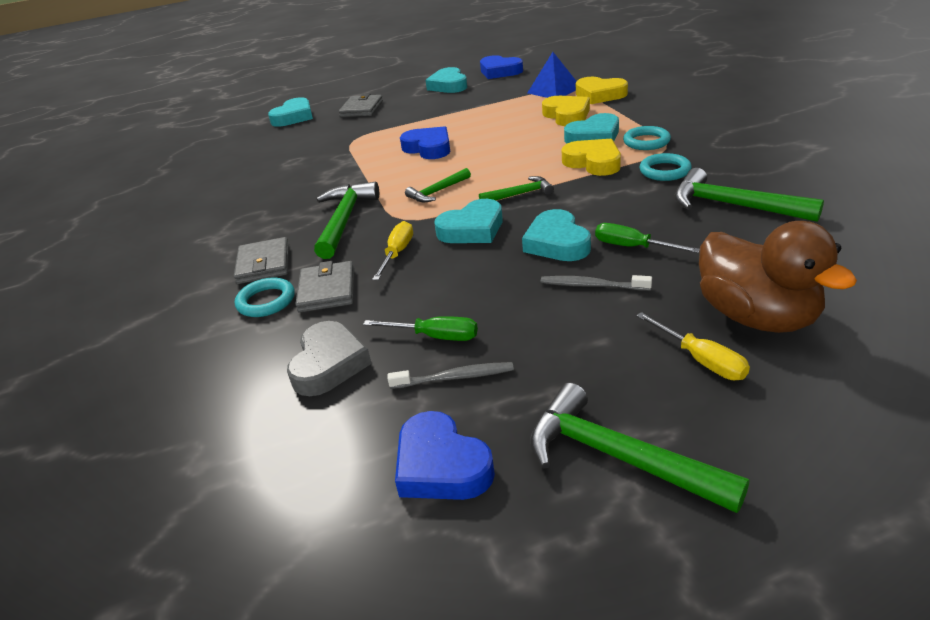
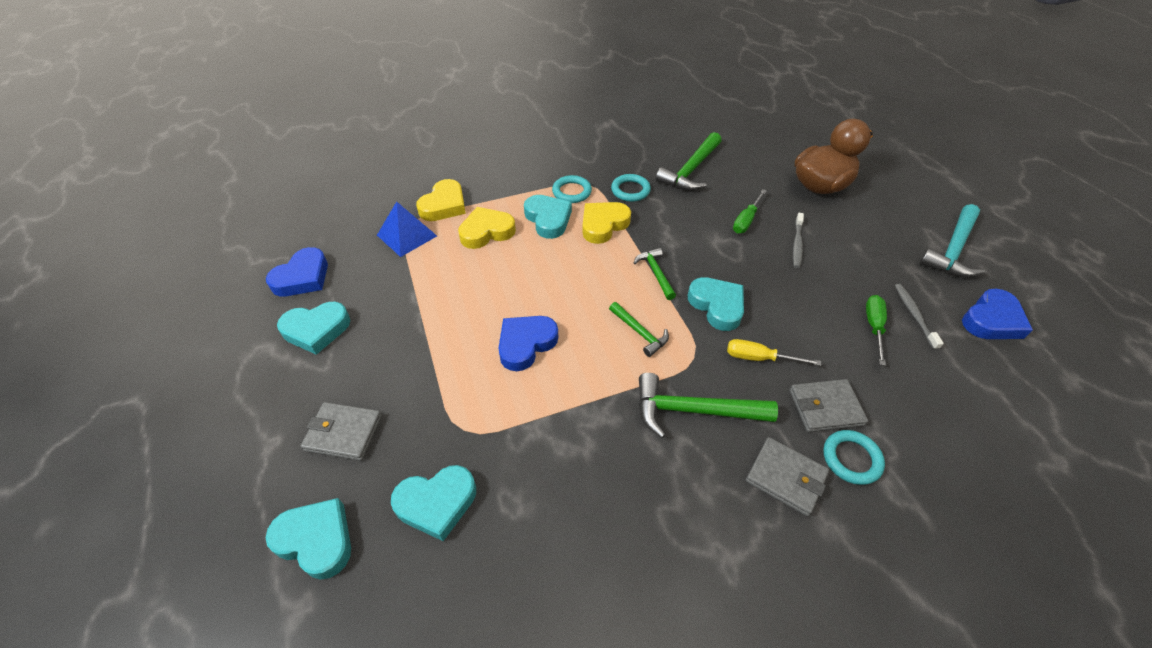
camera: 95 degrees left, 15 degrees up
(264, 264) = (785, 477): grey wallet -> grey wallet turned 45 degrees clockwise
(329, 364) = (924, 391): grey heart -> none
(557, 243) = (740, 256): turquoise heart -> turquoise heart (437, 503)
(617, 457) = (952, 250): green hammer -> turquoise hammer
(701, 360) = (865, 211): yellow screwdriver -> none

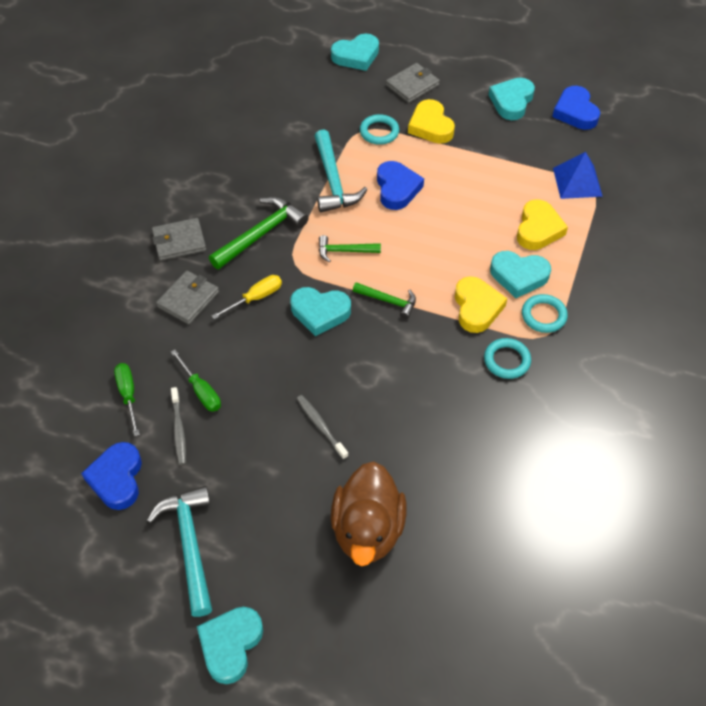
camera: 130 degrees right, 5 degrees up
(437, 503) = (329, 101): turquoise heart -> turquoise heart (230, 645)
(444, 205) = (600, 221): yellow heart -> yellow heart (430, 126)
(565, 401) = (333, 181): none -> turquoise hammer
(690, 170) = (494, 434): green hammer -> none
(746, 220) = (384, 415): green screwdriver -> green screwdriver (128, 395)
(851, 459) = (151, 281): turquoise ring -> turquoise ring (379, 132)
(914, 315) = (179, 430): grey toothbrush -> grey toothbrush turned 45 degrees clockwise

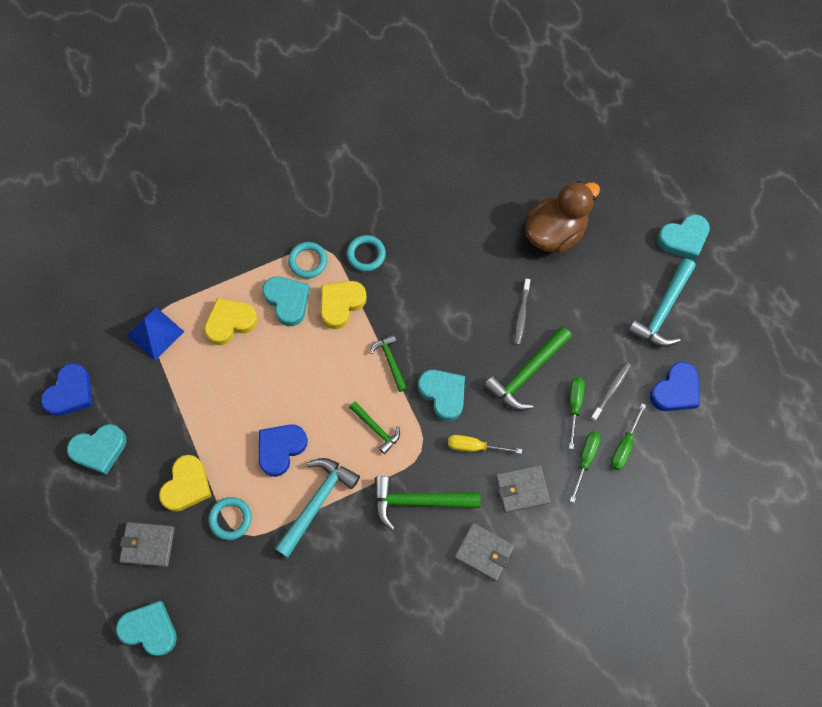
camera: 135 degrees left, 15 degrees up
(154, 358) = (585, 460): none -> green screwdriver
(267, 382) = (527, 373): none -> green hammer

